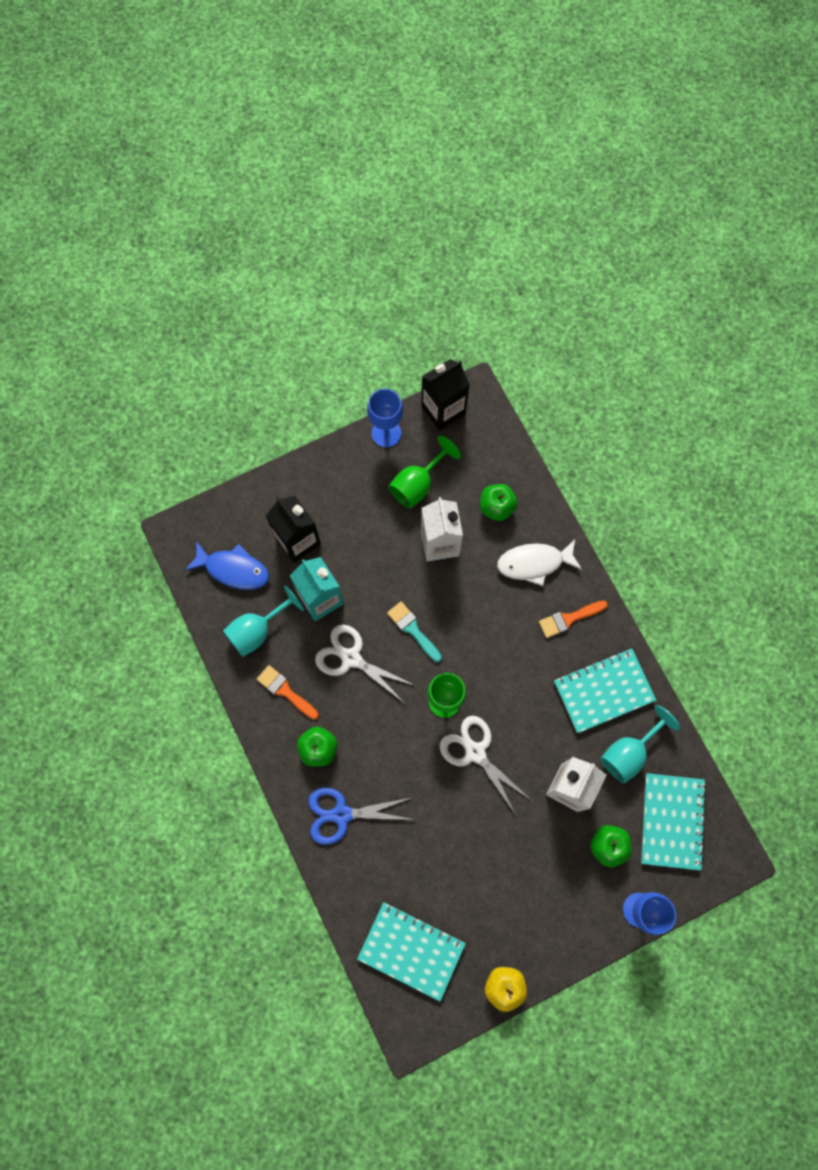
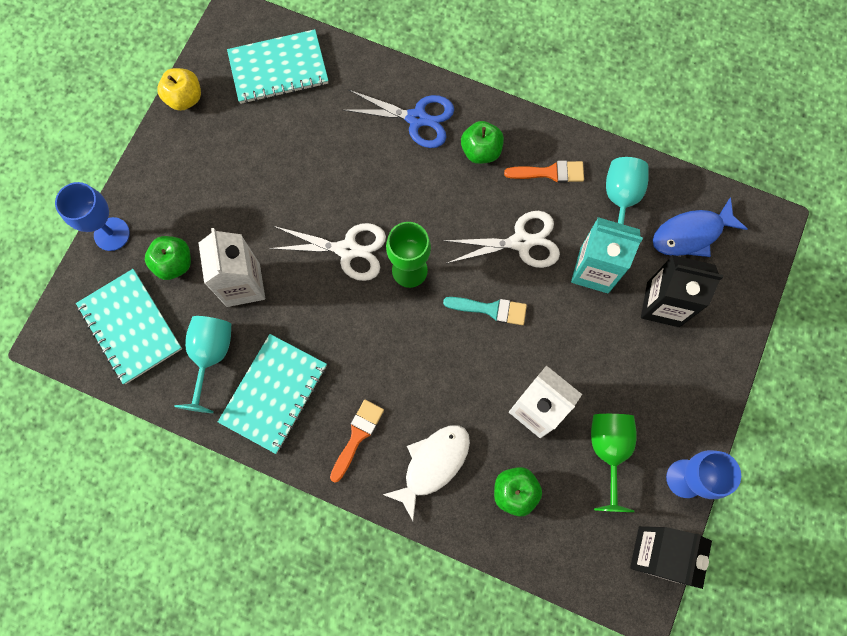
camera: 140 degrees right, 0 degrees up
(342, 814) = (417, 118): blue scissors -> blue scissors turned 60 degrees clockwise

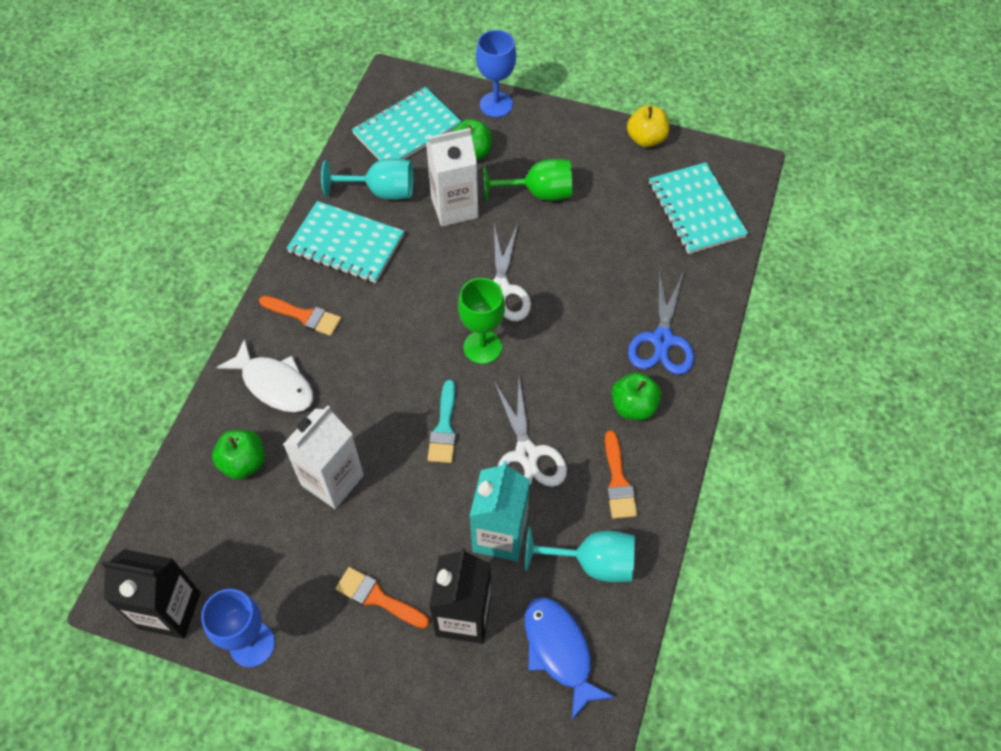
camera: 85 degrees right, 15 degrees down
(608, 451) = (285, 557): green goblet -> green goblet (538, 193)
(646, 372) = (377, 598): none -> orange brush

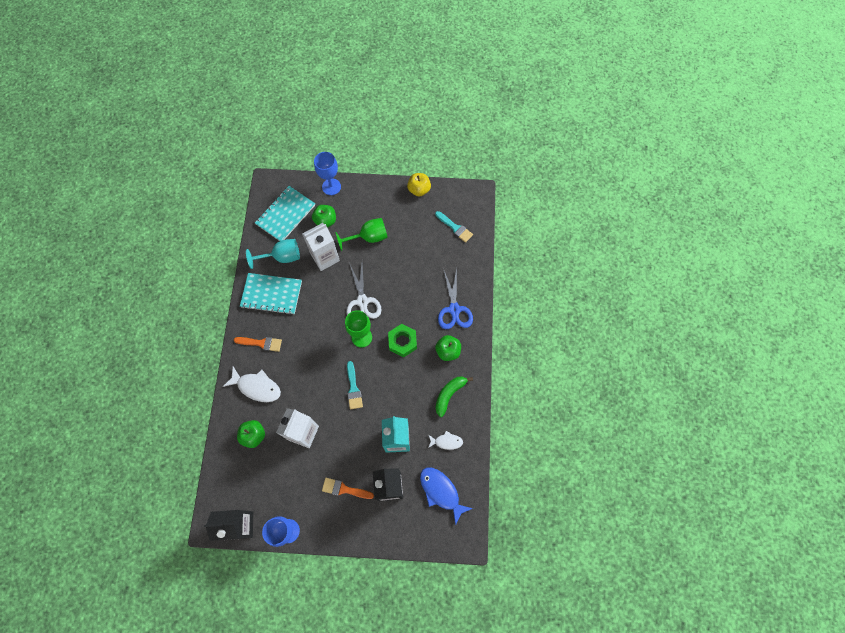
camera: 15 degrees left, 10 degrees up
(527, 454) = (400, 392): white scissors -> none
(554, 372) = (402, 342): none -> green nut
(592, 563) = (446, 441): turquoise goblet -> white fish
(618, 481) = (449, 394): orange brush -> green banana
(696, 210) = (455, 228): turquoise notebook -> turquoise brush

